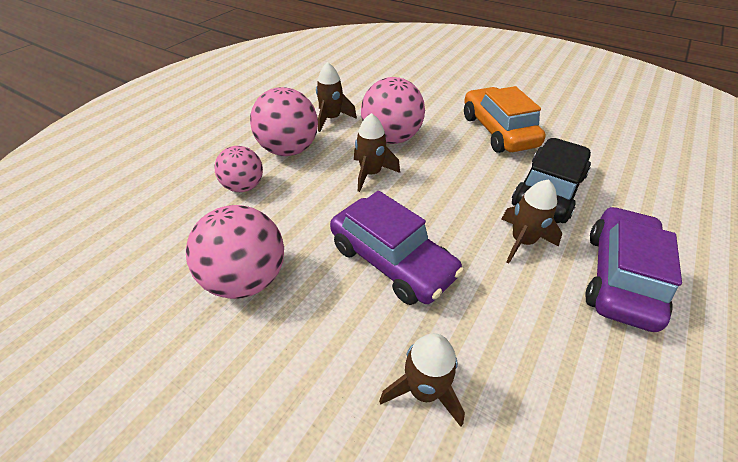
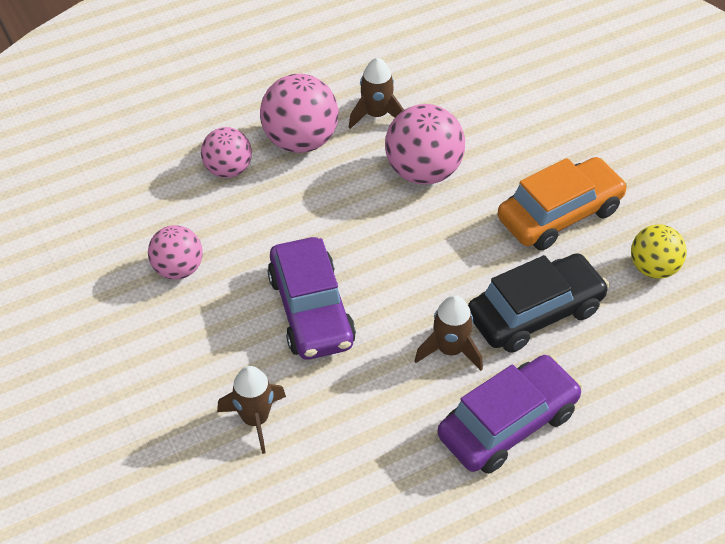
camera: 30 degrees right, 5 degrees up
(247, 279) = (178, 269): pink ball -> pink ball, size x0.64
(371, 174) = (364, 209): brown rocket -> none
(497, 131) = (559, 214): orange car -> orange car turned 45 degrees clockwise
(581, 138) = (653, 268): none -> yellow ball

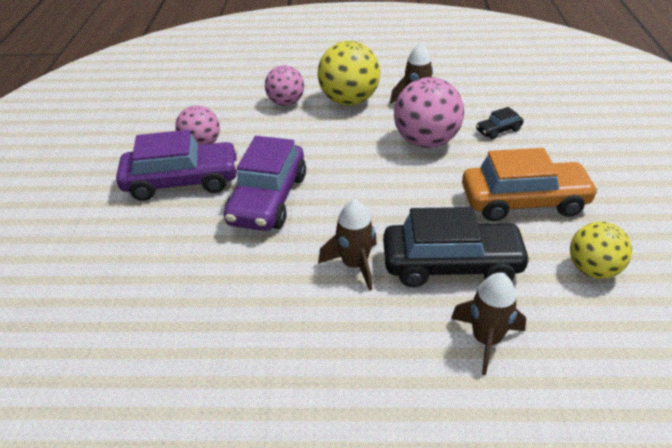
camera: 30 degrees right, 10 degrees down
(255, 419) = (162, 255): brown rocket -> brown rocket (486, 340)
(300, 141) = (349, 101): pink ball -> yellow ball
(487, 128) = (498, 130): none -> black car
(507, 424) = (361, 343): purple car -> purple car (182, 181)

